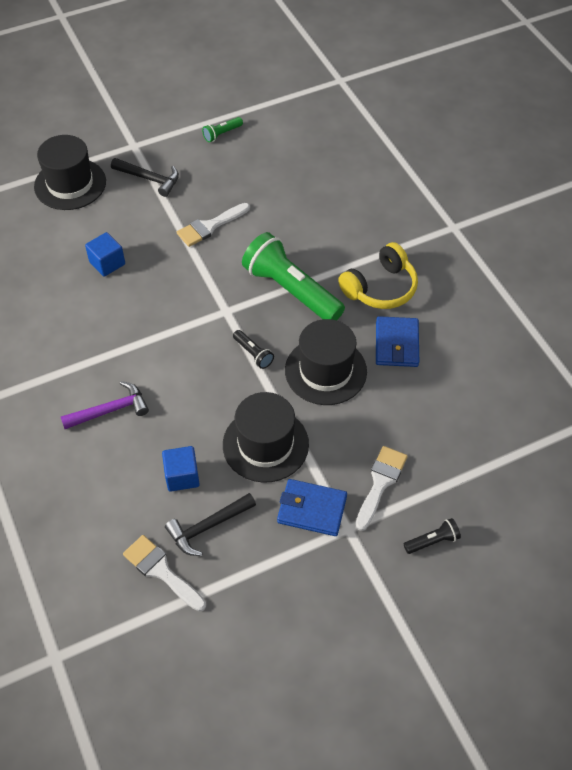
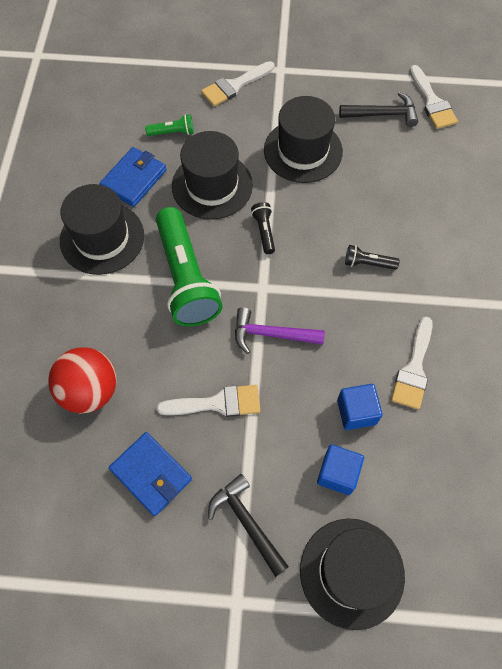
camera: 150 degrees left, 10 degrees up
(76, 308) = (414, 369): none -> white brush
(110, 410) = (421, 240): purple hammer -> purple hammer (271, 334)
(182, 476) = (384, 158): blue cube -> blue cube (337, 473)
(222, 134) = (111, 555): green flashlight -> green flashlight (172, 132)
(302, 196) = (90, 390): none -> red ball
(312, 509) = (298, 91): blue wallet -> blue wallet (151, 474)
(380, 288) = (102, 238): yellow headphones -> black hat
(432, 541) = (228, 37): black flashlight -> black flashlight (368, 263)

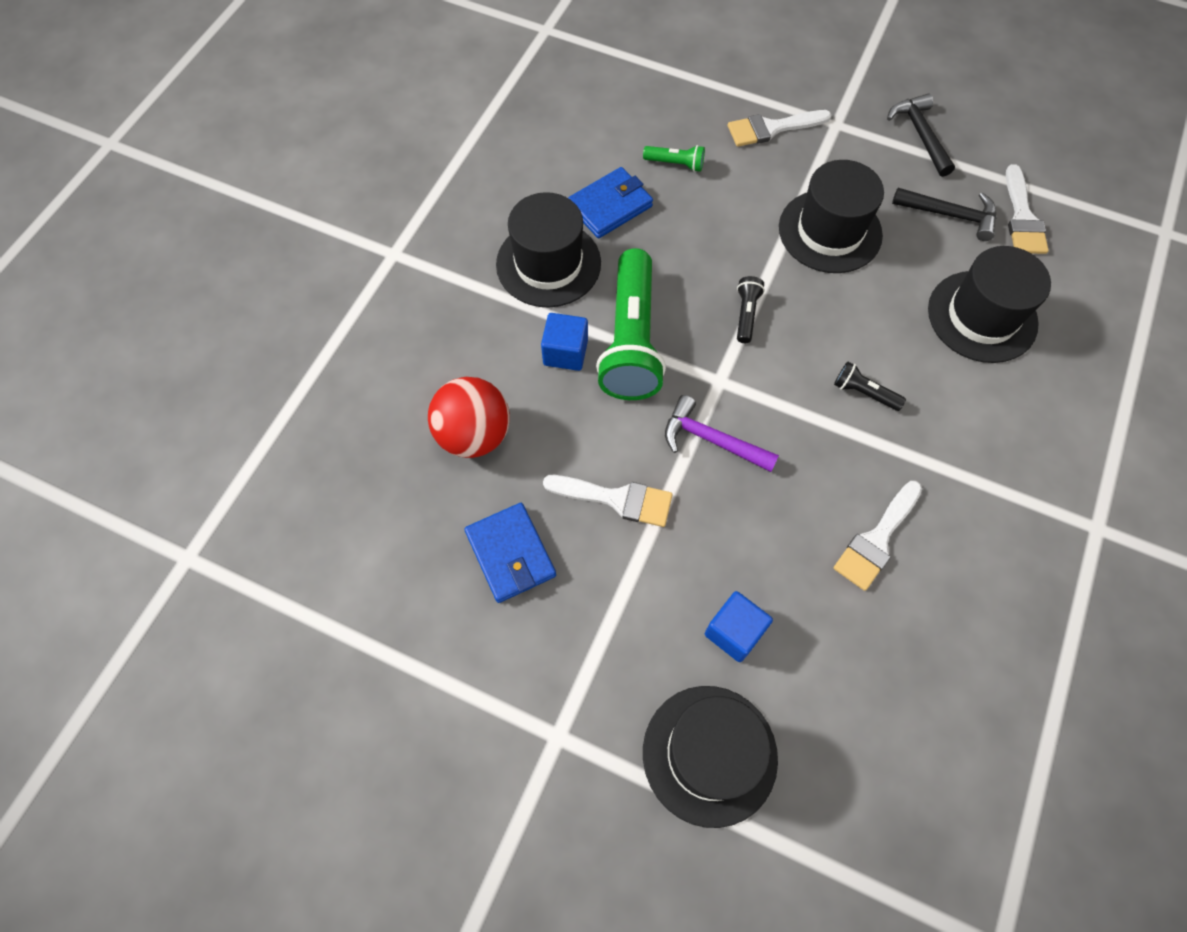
camera: 20 degrees right, 0 degrees up
(212, 185) = (701, 241): black hat -> black hat (982, 316)
(246, 522) = (603, 649): black hammer -> black hammer (920, 134)
(356, 412) = (784, 567): blue cube -> blue cube (565, 352)

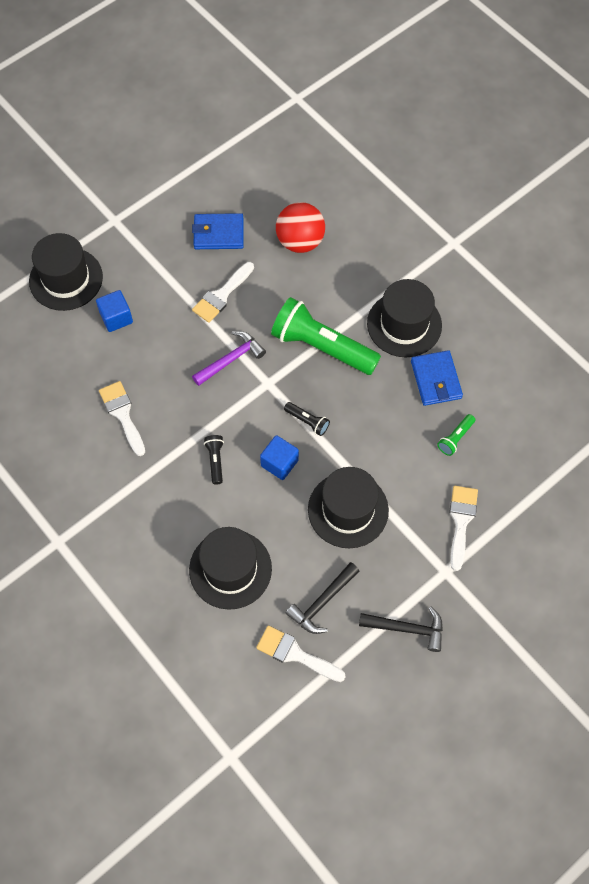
camera: 115 degrees right, 0 degrees up
(565, 352) = (332, 308): blue cube -> blue cube (279, 463)
(864, 392) = (215, 461): black flashlight -> black flashlight turned 60 degrees counterclockwise

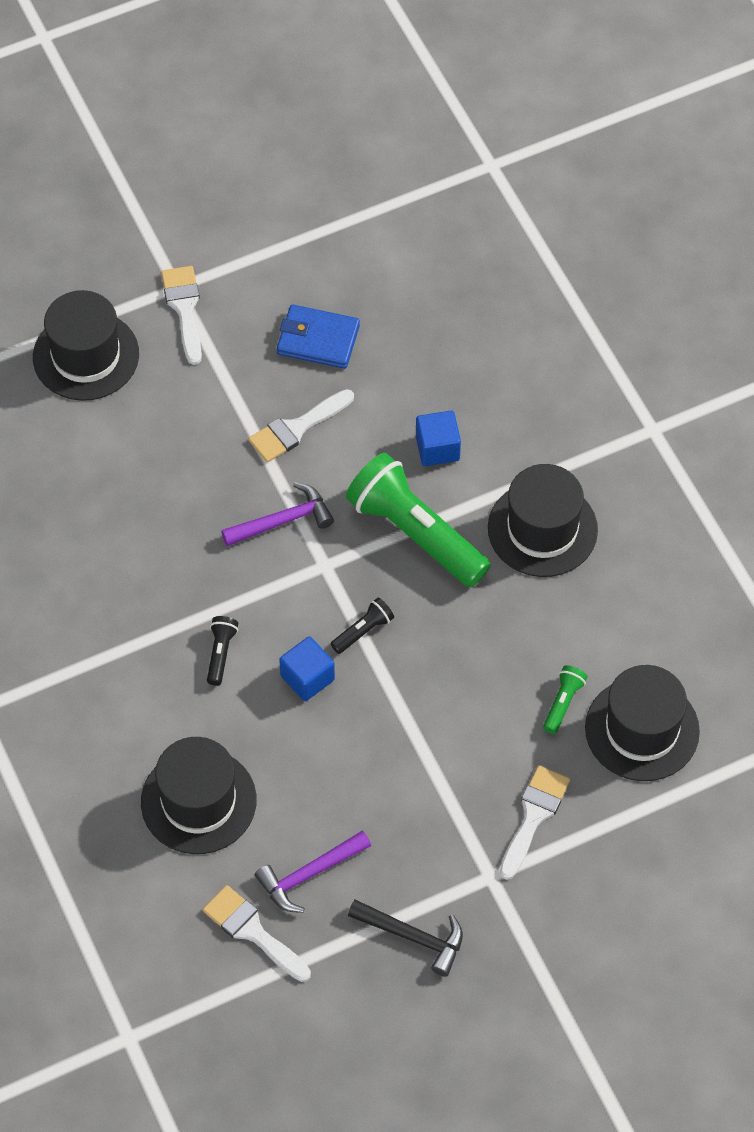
camera: 15 degrees right, 5 degrees down
(116, 318) = (140, 426): blue cube -> blue cube (437, 448)
(122, 414) = (112, 560): white brush -> white brush (184, 308)
(300, 241) = (431, 377): red ball -> none
(307, 421) = (363, 631): black flashlight -> black flashlight turned 90 degrees counterclockwise
(322, 602) = (309, 875): black hammer -> purple hammer
(348, 510) = (382, 763): black hat -> black hat (642, 729)
(436, 380) = (562, 616): blue wallet -> none
(455, 438) = (563, 703): green flashlight -> green flashlight turned 150 degrees clockwise

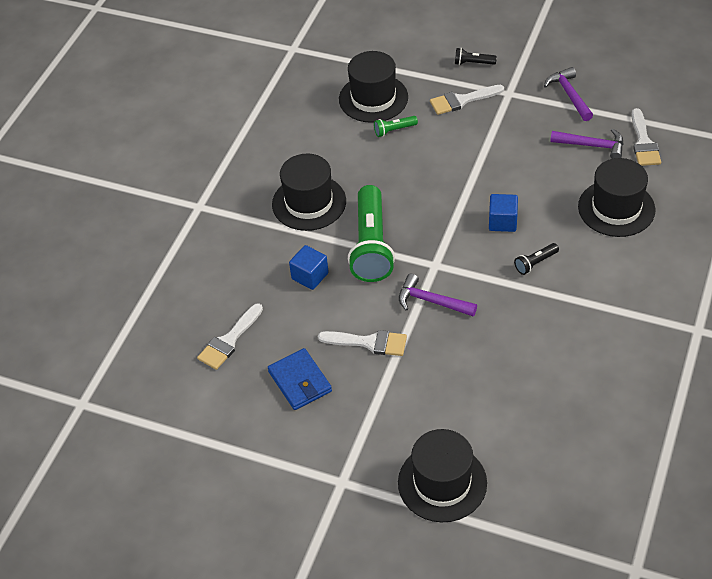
camera: 130 degrees left, 10 degrees down
(184, 308) = (352, 464): white brush -> white brush (229, 340)
(363, 631) = (451, 222): black flashlight -> black flashlight (473, 63)
(413, 937) = (569, 95): black hammer -> purple hammer

